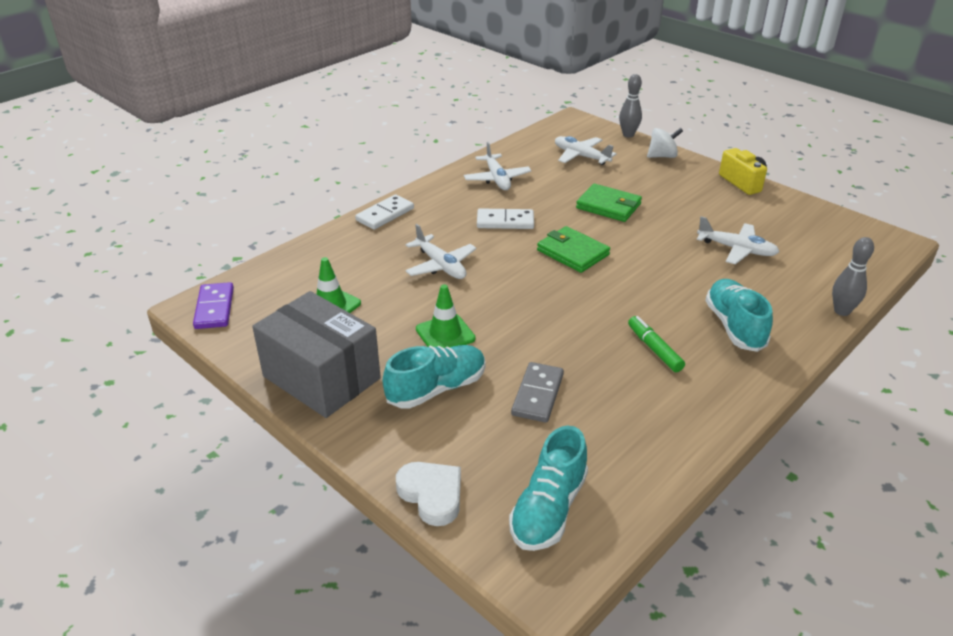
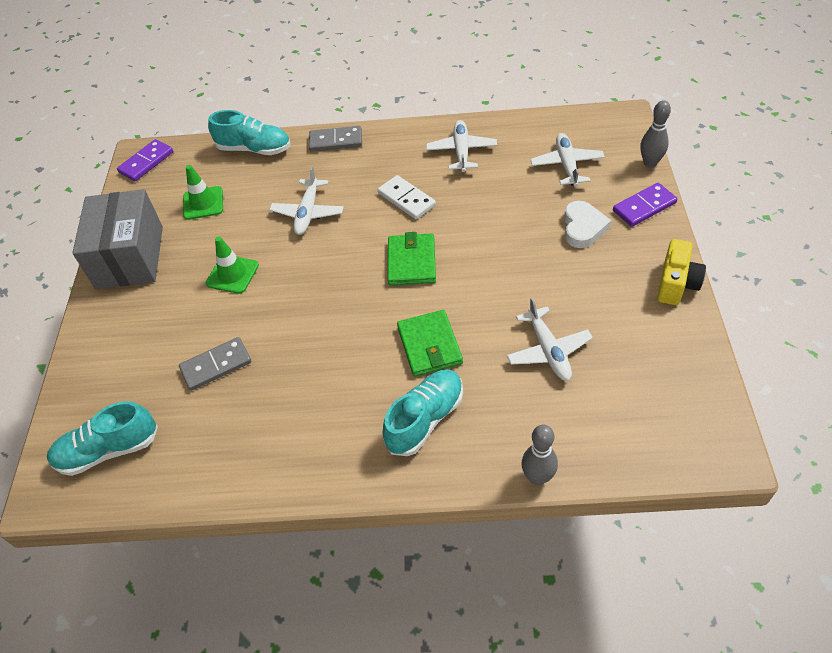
camera: 50 degrees right, 15 degrees up
(385, 214) = (336, 141): white domino -> grey domino
(432, 495) = (72, 386): white heart -> white heart (583, 227)
(437, 389) = (172, 314): turquoise shoe -> turquoise shoe (254, 149)
(497, 179) = (461, 151): white plane -> white plane turned 150 degrees clockwise
(608, 206) = (509, 233): green wallet -> green wallet (429, 345)
(654, 349) = (338, 391): green marker -> none
(662, 156) = (644, 207): white spinning top -> purple domino

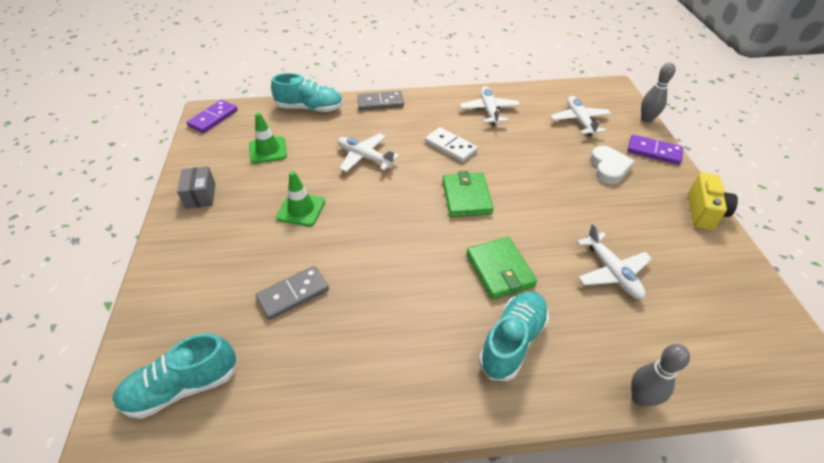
camera: 10 degrees left, 5 degrees down
(130, 257) = (201, 195): grey box -> grey box, size x0.47
(308, 213) = (365, 157): white plane -> white plane turned 120 degrees clockwise
(644, 207) = (654, 151): purple domino -> purple domino turned 60 degrees clockwise

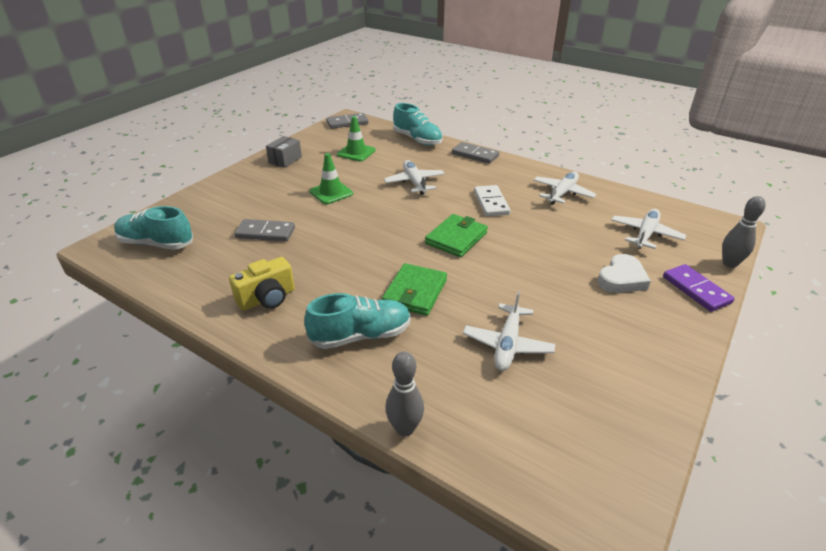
camera: 40 degrees right, 10 degrees down
(213, 118) = (347, 123): purple domino -> grey domino
(704, 212) = (680, 358): yellow camera -> yellow camera (267, 298)

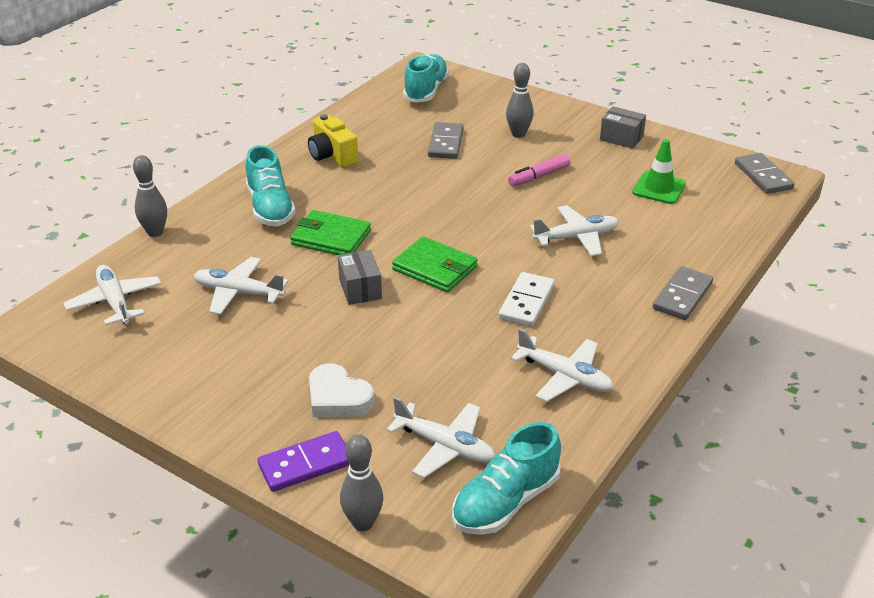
camera: 90 degrees right, 0 degrees up
(263, 199) = (518, 134): none -> grey bowling pin
(331, 192) = (539, 176): green traffic cone -> pink marker
(417, 140) = (722, 241): turquoise shoe -> turquoise shoe (505, 502)
(489, 273) = (360, 289): none -> grey box
(491, 203) = (526, 302): white domino -> white domino turned 60 degrees counterclockwise
(543, 443) = (115, 302): none -> white plane

